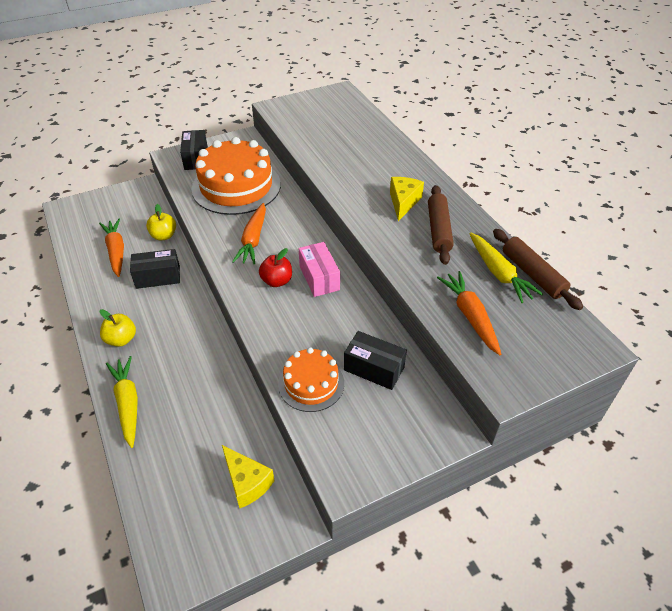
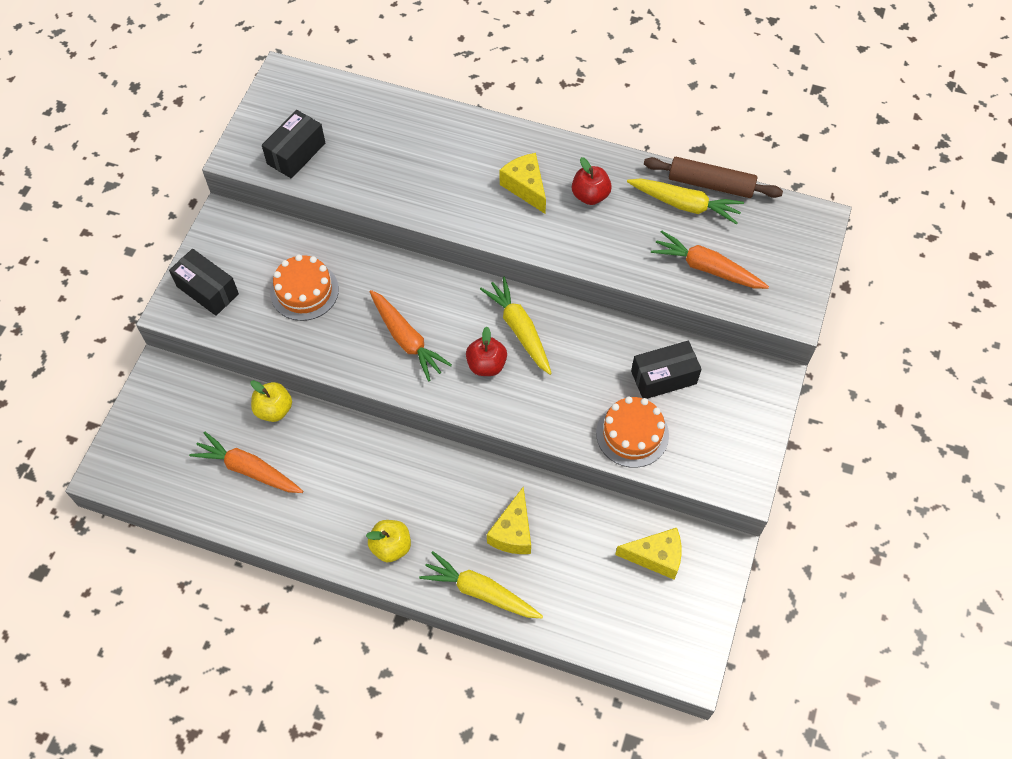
camera: 45 degrees left, 15 degrees up
(158, 277) = (335, 458): black box -> black box (296, 153)
(188, 388) = (513, 532): none -> yellow cheese
(236, 186) = (304, 291): orange cake -> orange cake, size x0.55
(319, 278) = (519, 329): pink box -> yellow carrot
(438, 230) = (590, 195): brown rolling pin -> red apple

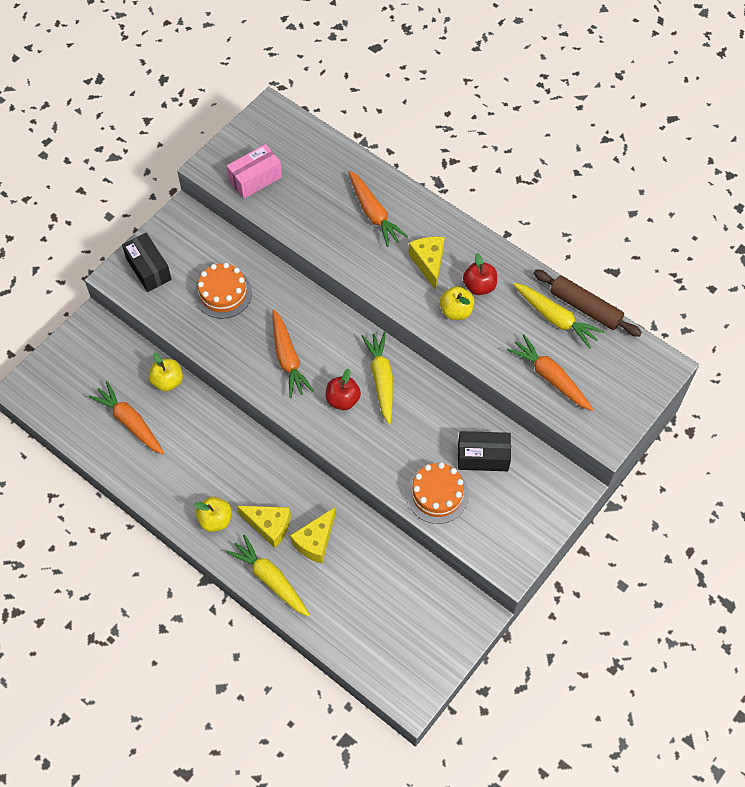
camera: 20 degrees right, 0 degrees up
(296, 153) = (255, 179): black box -> pink box
(443, 152) = (373, 213): none -> orange carrot
(576, 229) = (456, 311): none -> yellow apple
(656, 557) = (421, 601): yellow cheese -> yellow cheese (269, 526)

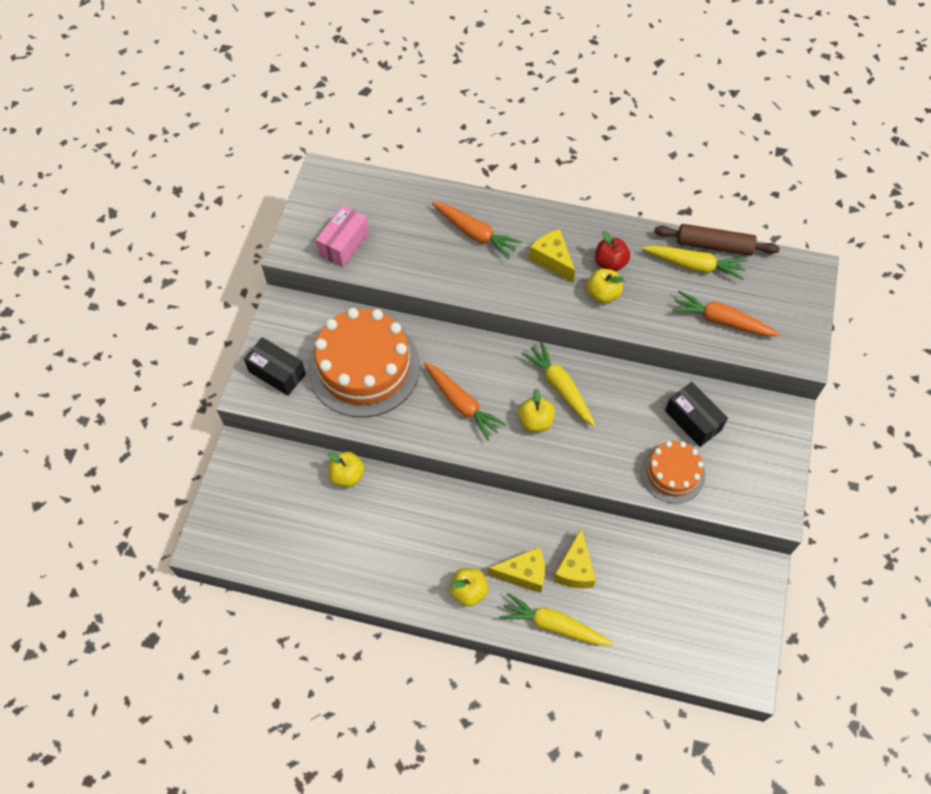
camera: 25 degrees left, 0 degrees up
(130, 422) = (331, 532): orange carrot -> none
(223, 293) = (364, 367): orange cake -> orange cake, size x1.83
(343, 400) = (535, 421): red apple -> yellow apple
(483, 457) = (693, 420): black box -> black box turned 75 degrees clockwise

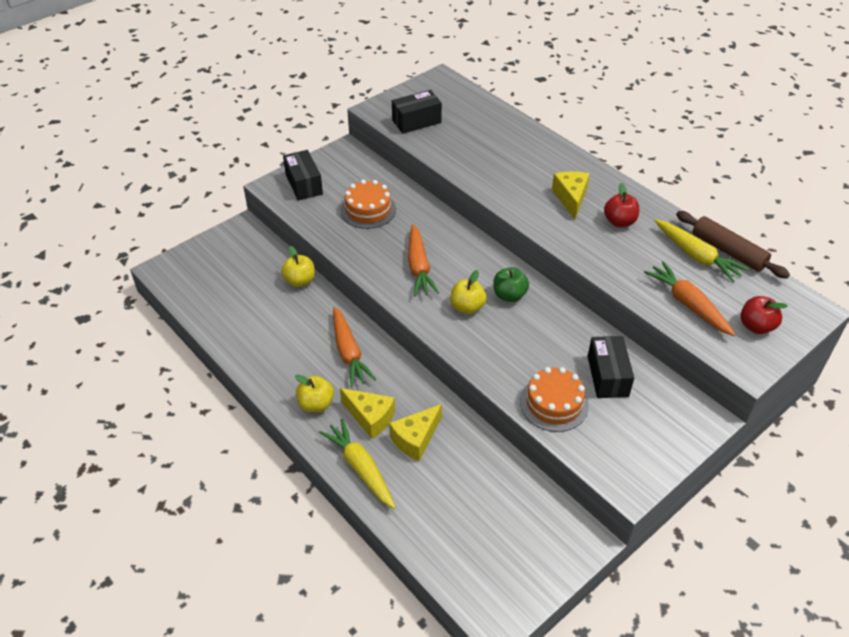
camera: 35 degrees right, 15 degrees down
(344, 244) = (416, 121): pink box -> black box
(364, 367) = (368, 210): orange cake -> orange cake, size x0.55
(475, 234) = (522, 157): orange carrot -> orange carrot (349, 352)
(560, 387) = (509, 295): yellow carrot -> green apple
(602, 294) = (593, 238): yellow apple -> none
(783, 312) = (756, 326): none -> red apple

